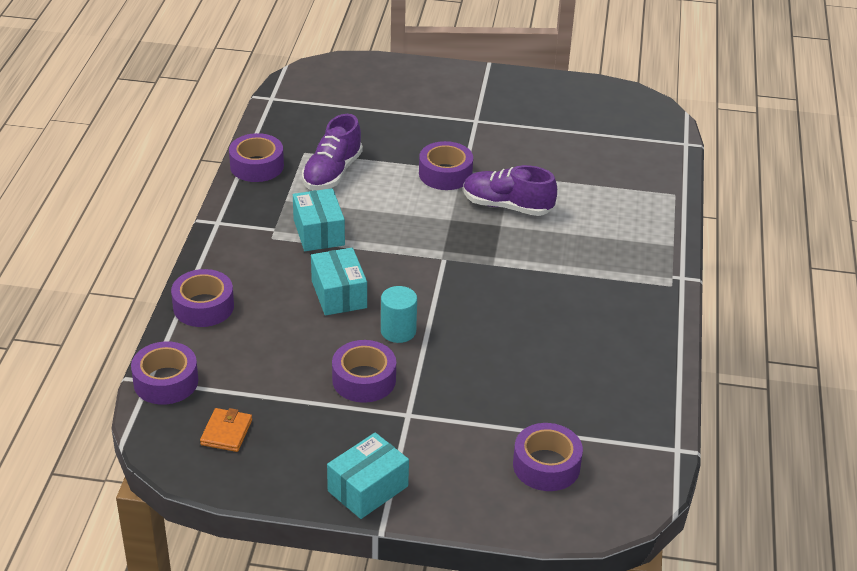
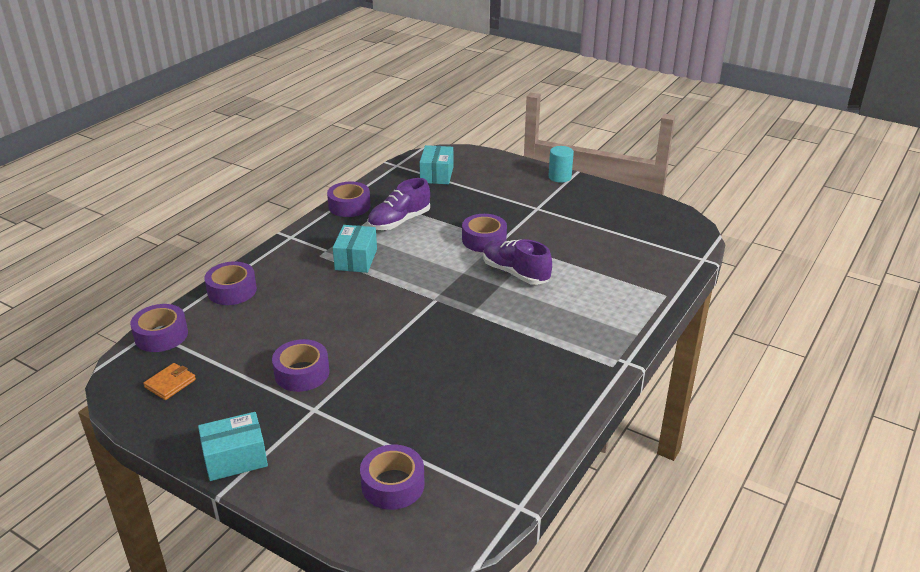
camera: 25 degrees right, 5 degrees down
(339, 294) = (335, 306): turquoise box -> turquoise box (437, 175)
(398, 331) = (357, 344): turquoise cylinder -> turquoise cylinder (559, 177)

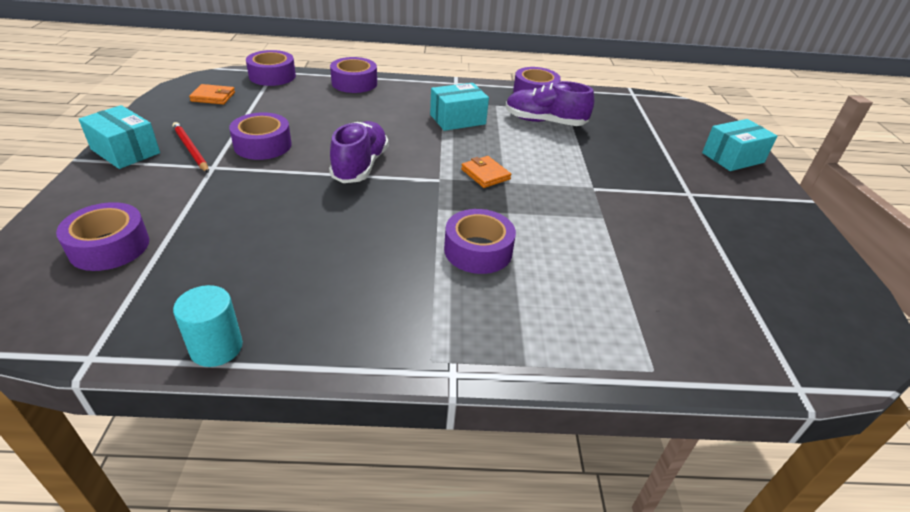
camera: 55 degrees right, 5 degrees up
(270, 417) = (190, 149): none -> red pencil
(437, 175) = (651, 117): turquoise box -> turquoise box (733, 158)
(446, 277) = (485, 174): none -> orange wallet
(484, 240) = (579, 177): purple tape -> purple tape (478, 250)
(515, 273) = (544, 216): purple shoe -> purple shoe (360, 166)
(559, 177) = (776, 191): turquoise cylinder -> turquoise cylinder (216, 347)

